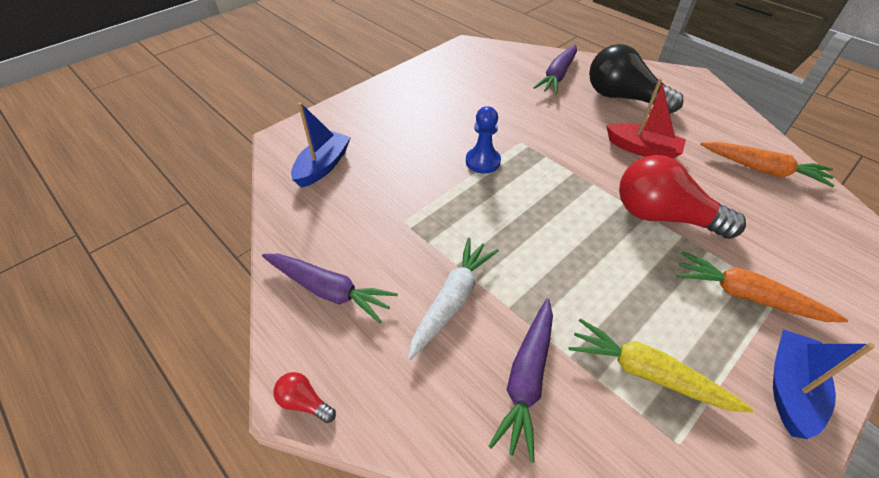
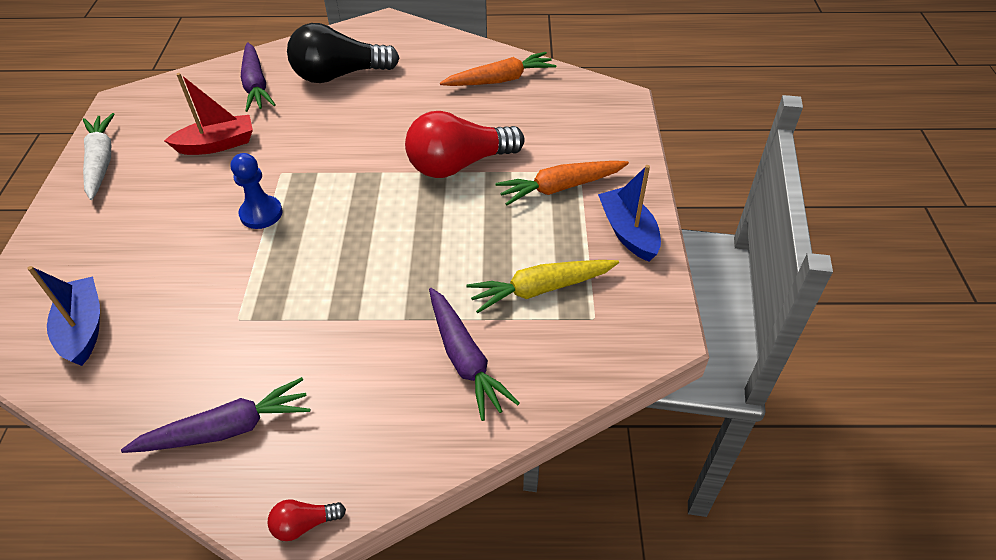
camera: 45 degrees left, 0 degrees up
(452, 300) = (352, 349): white carrot -> white carrot (101, 161)
(642, 149) = (396, 116): red boat -> red boat (217, 144)

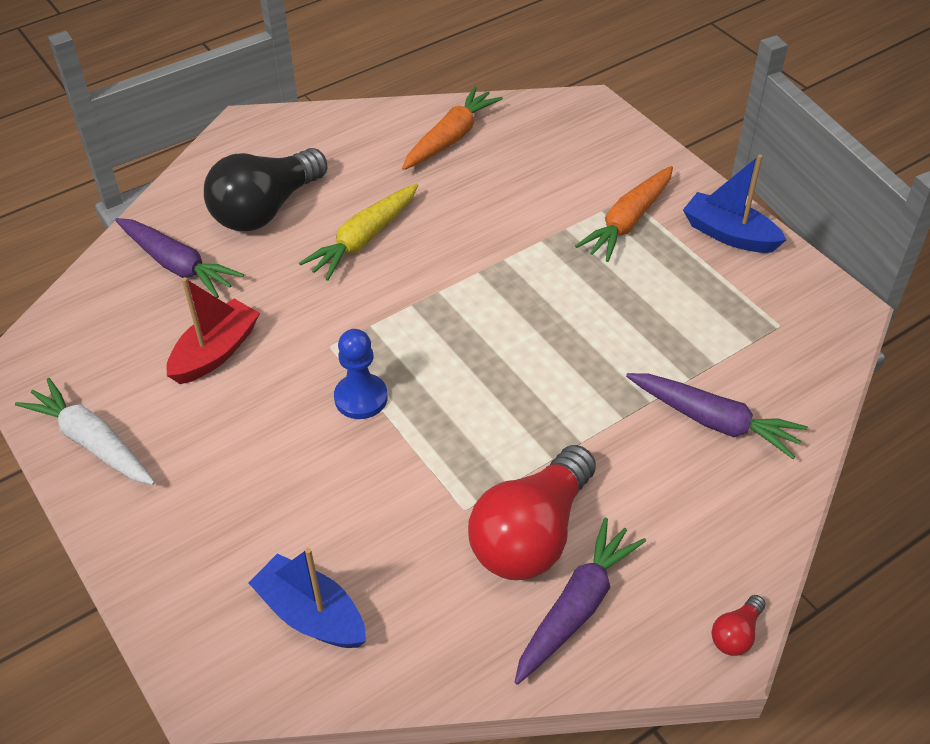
camera: 35 degrees left, 0 degrees up
(459, 164) = (508, 245): red light bulb -> red light bulb (532, 534)
(540, 289) = (711, 325): yellow carrot -> yellow carrot (364, 240)

